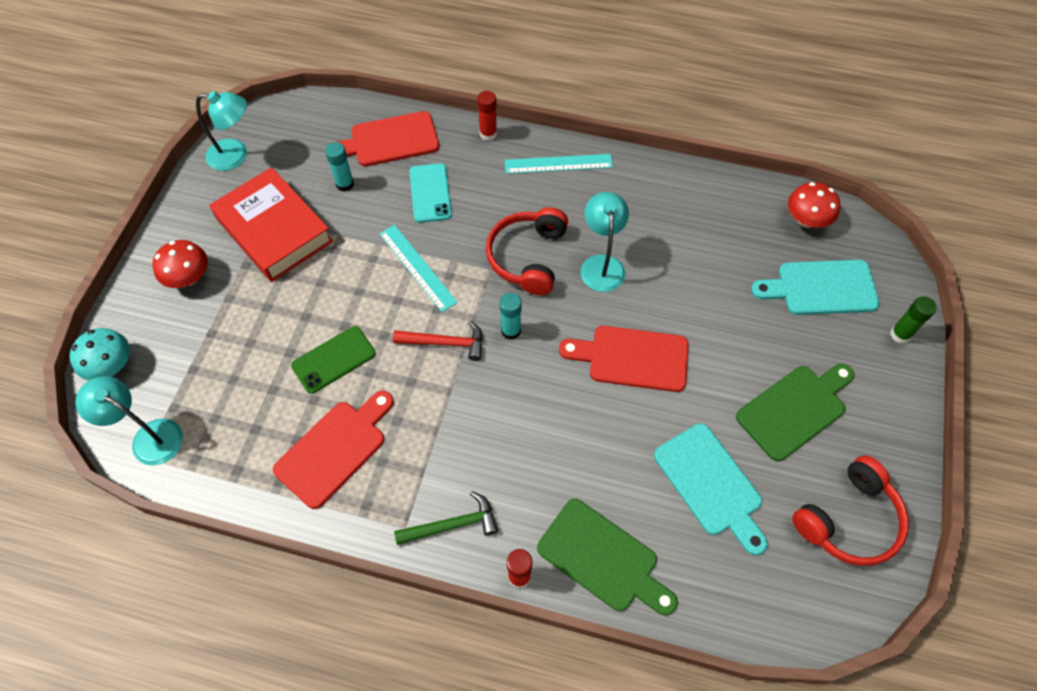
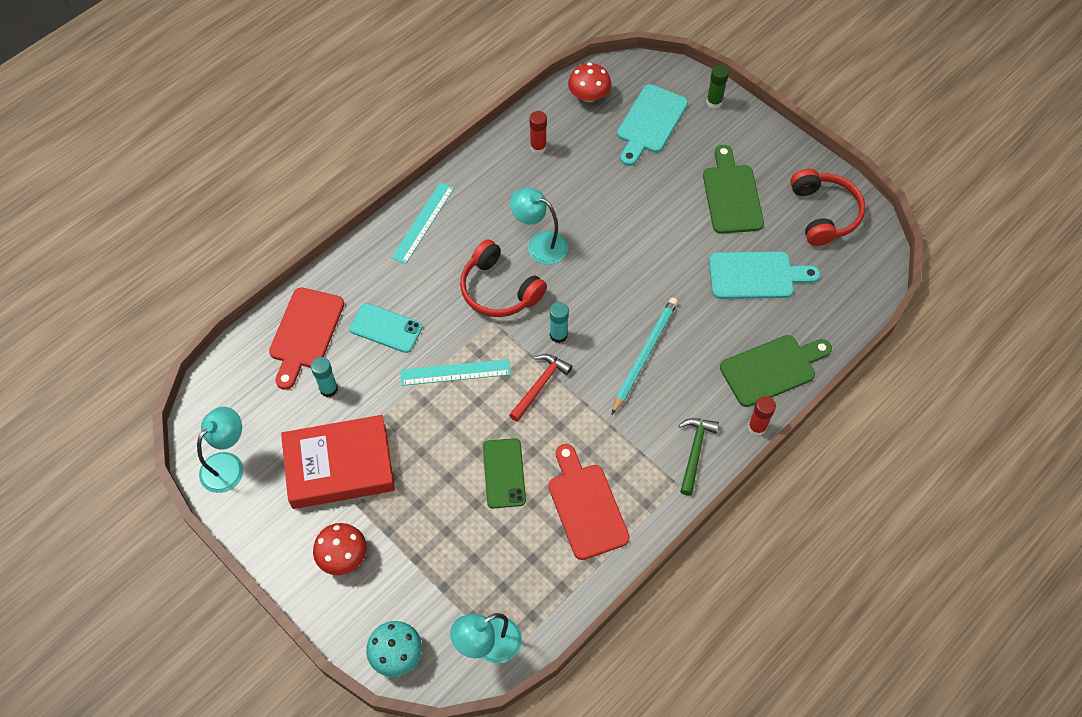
camera: 60 degrees left, 0 degrees up
(488, 134) = (354, 256): red glue stick -> red glue stick (538, 147)
(538, 419) = (645, 355): none -> turquoise pencil
(632, 358) = (632, 268): red cutting board -> none

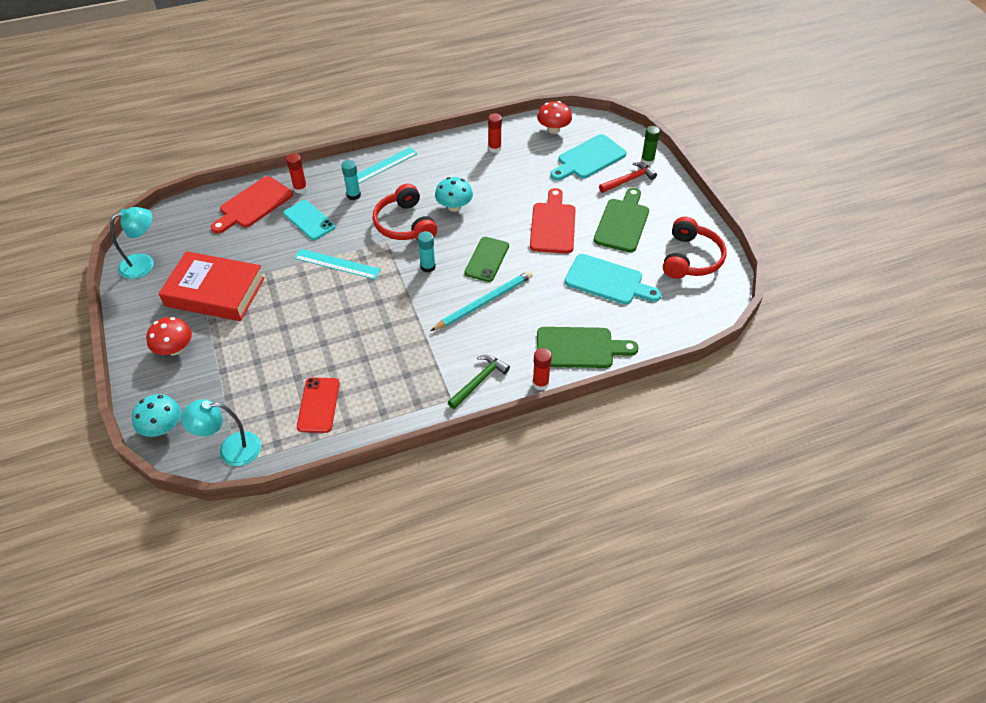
camera: 25 degrees right, 10 degrees down
(328, 389) = (243, 243): turquoise glue stick -> turquoise glue stick (354, 195)
(347, 289) = (300, 188): none -> red glue stick
(504, 473) = (325, 340): green phone -> green phone (487, 259)
(539, 244) = (454, 206): turquoise lamp -> turquoise mushroom
(540, 385) = (392, 294): red hammer -> red hammer (629, 180)
(547, 553) = (318, 405): none -> red phone
(586, 506) = (370, 385): red cutting board -> red cutting board (553, 225)

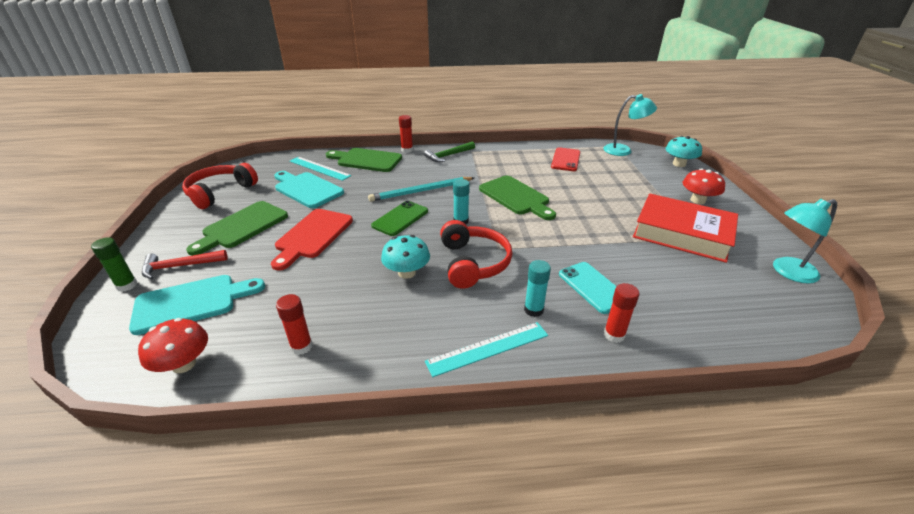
camera: 165 degrees left, 15 degrees down
(253, 204) = (679, 322): red cutting board -> none
(337, 264) = (555, 237): turquoise ruler -> turquoise ruler (319, 168)
(378, 313) = (516, 197): none -> green cutting board

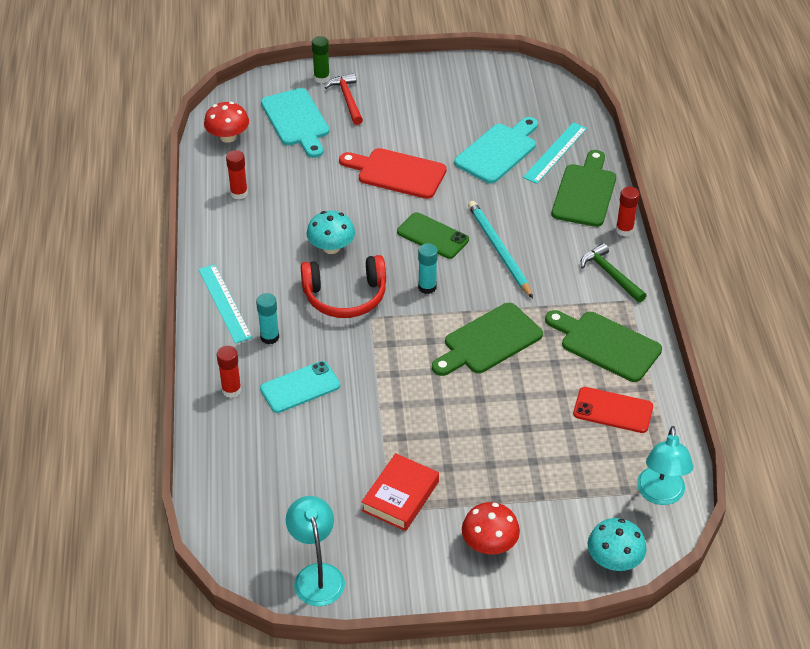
camera: 90 degrees right, 10 degrees up
(220, 192) = (486, 87): red headphones -> none
(242, 226) = (414, 120): green cutting board -> green cutting board (606, 344)
(682, 234) = (400, 496): red book -> red book, size x0.62

